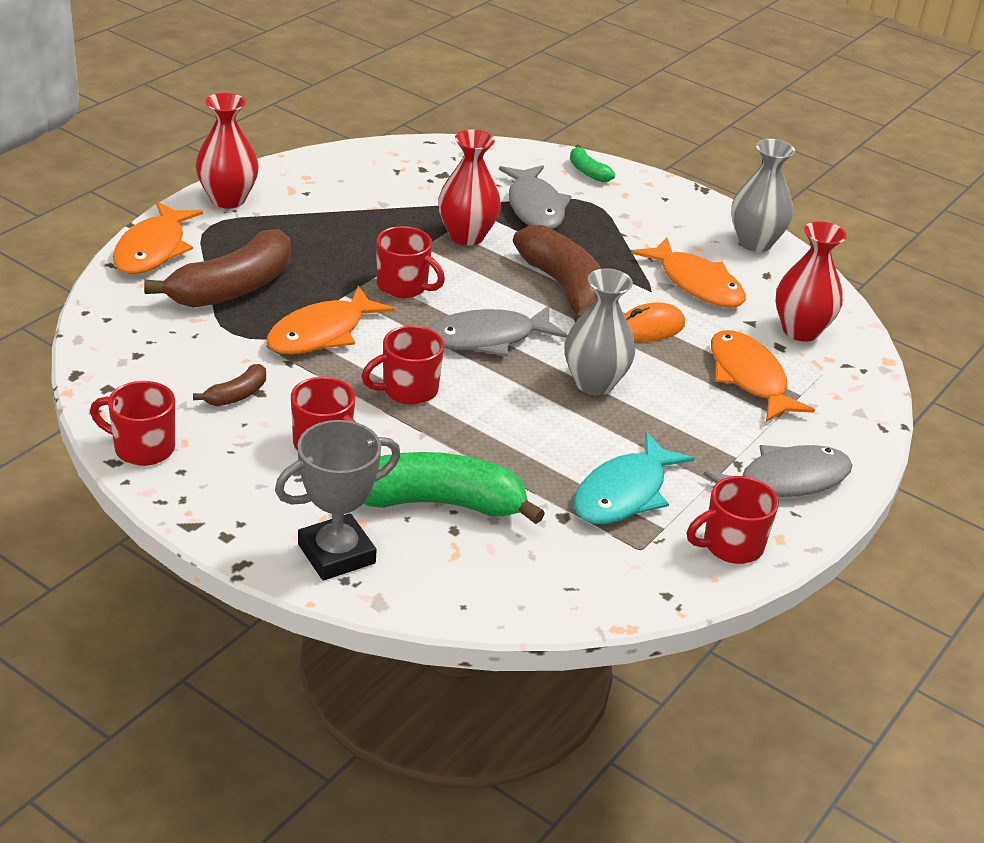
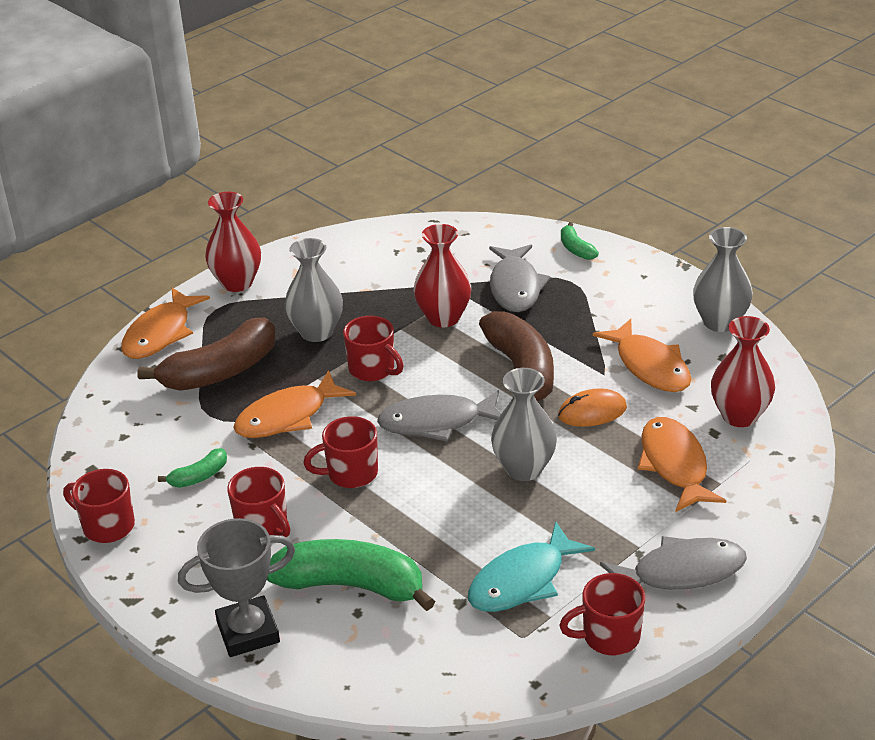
camera: 15 degrees right, 0 degrees up
(237, 395) = (199, 476): brown banana -> green banana
(331, 249) = (316, 332): none -> grey vase

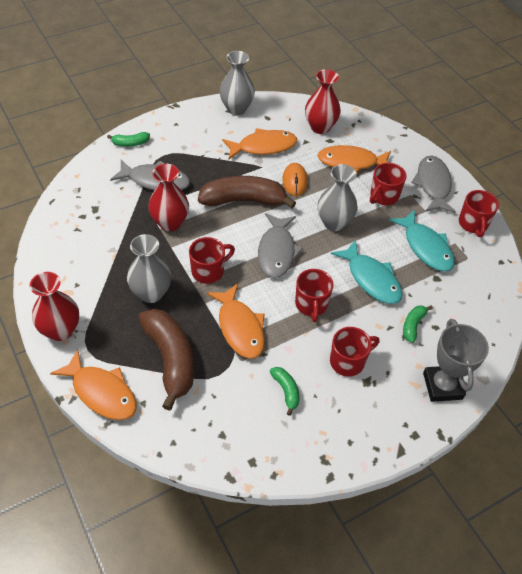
camera: 80 degrees left, 15 degrees up
(107, 526) = (322, 457): red mug -> red mug (383, 196)
(351, 585) = (413, 325): green banana -> green banana, size x0.47
(425, 527) = (371, 279): none -> turquoise fish

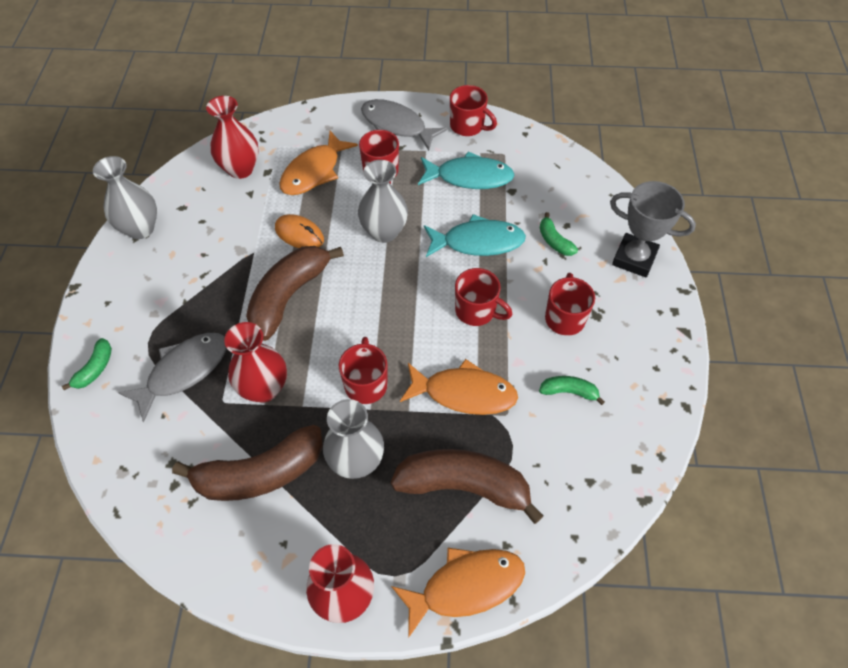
camera: 55 degrees left, 5 degrees up
(113, 250) = (260, 474): none -> brown banana
(263, 147) = (224, 235): orange fish -> none
(277, 251) = (385, 304): grey fish -> none

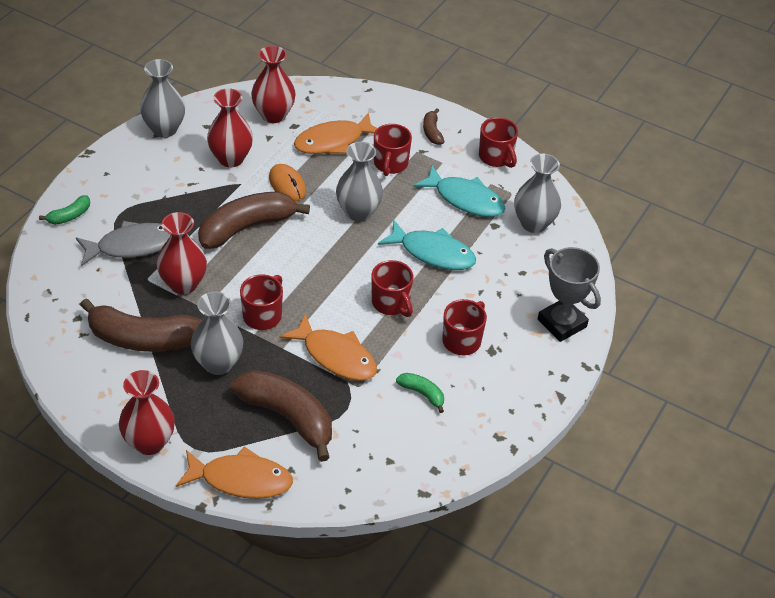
camera: 25 degrees right, 10 degrees down
(227, 231) = (231, 158): none -> red vase
(397, 126) = (432, 132): grey fish -> brown banana
(543, 174) = (534, 223): none -> grey vase
(554, 241) = (501, 280): green banana -> none

